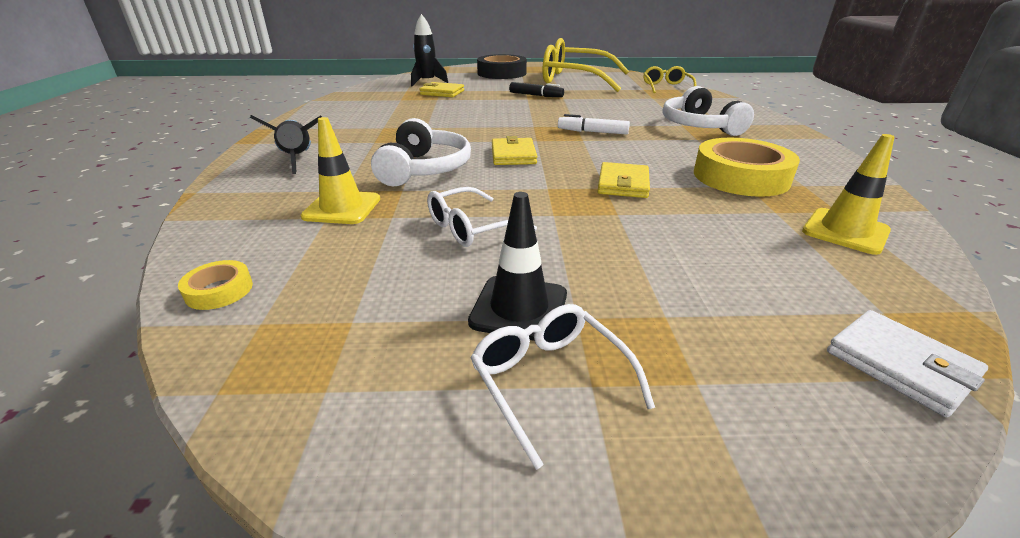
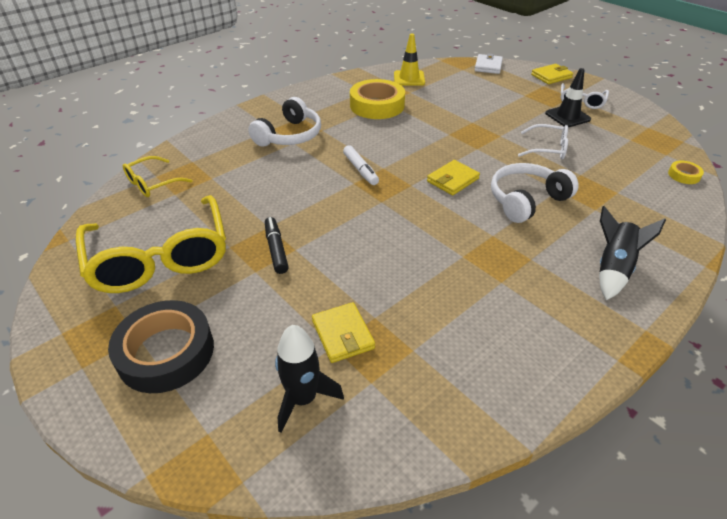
camera: 130 degrees left, 10 degrees up
(342, 208) = (605, 194): yellow traffic cone -> none
(623, 184) = (437, 130): yellow wallet -> yellow wallet (551, 76)

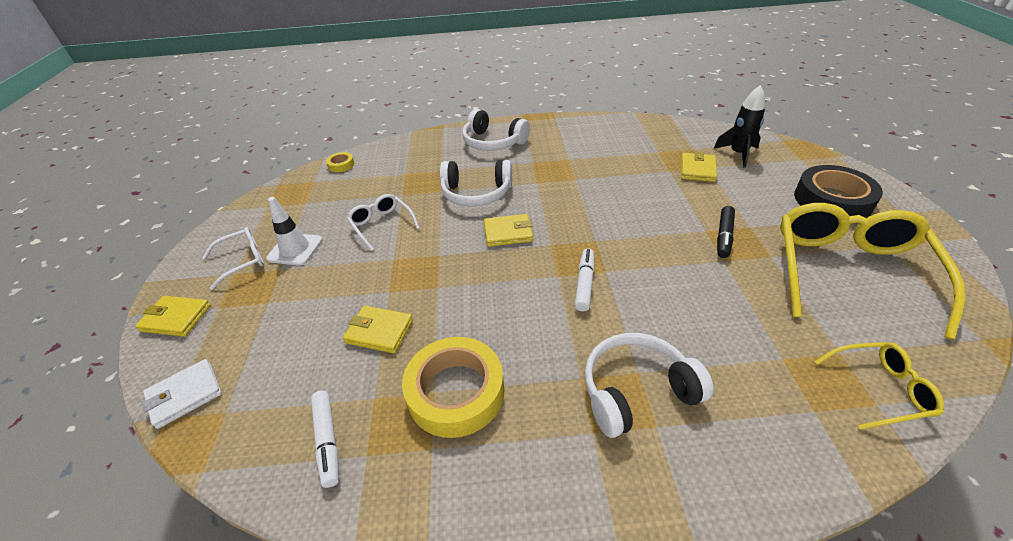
camera: 140 degrees left, 0 degrees up
(409, 78) = (327, 441): yellow traffic cone -> white marker
(446, 108) = (379, 331): none -> yellow wallet
(567, 116) = (295, 249): black traffic cone -> white traffic cone
(613, 268) = (493, 142): black rocket -> white headphones

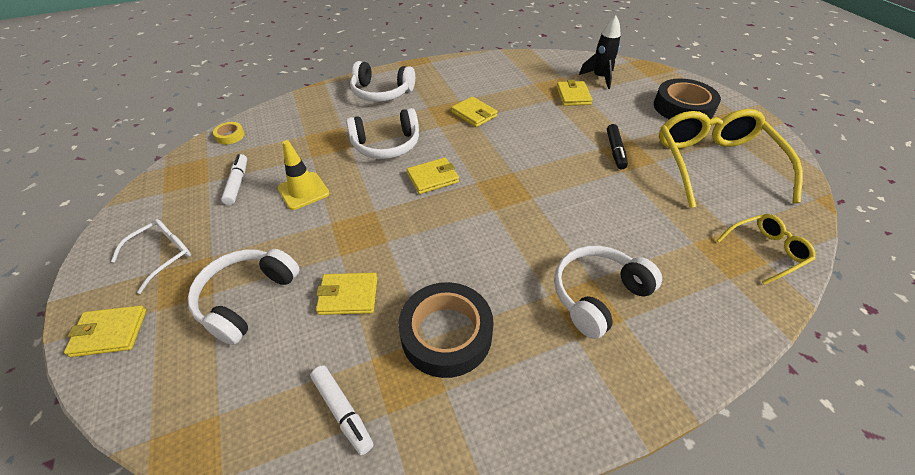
camera: 20 degrees left, 5 degrees up
(185, 395) = (162, 409): white wallet -> none
(292, 314) = (247, 299): none -> white headphones
(295, 249) = (219, 232): white traffic cone -> none
(382, 225) = (303, 191): white glasses -> yellow traffic cone
(456, 392) = (446, 334): yellow tape -> black tape
(578, 175) = (474, 114): none -> yellow wallet
(585, 283) = (519, 212): white marker -> white marker (238, 183)

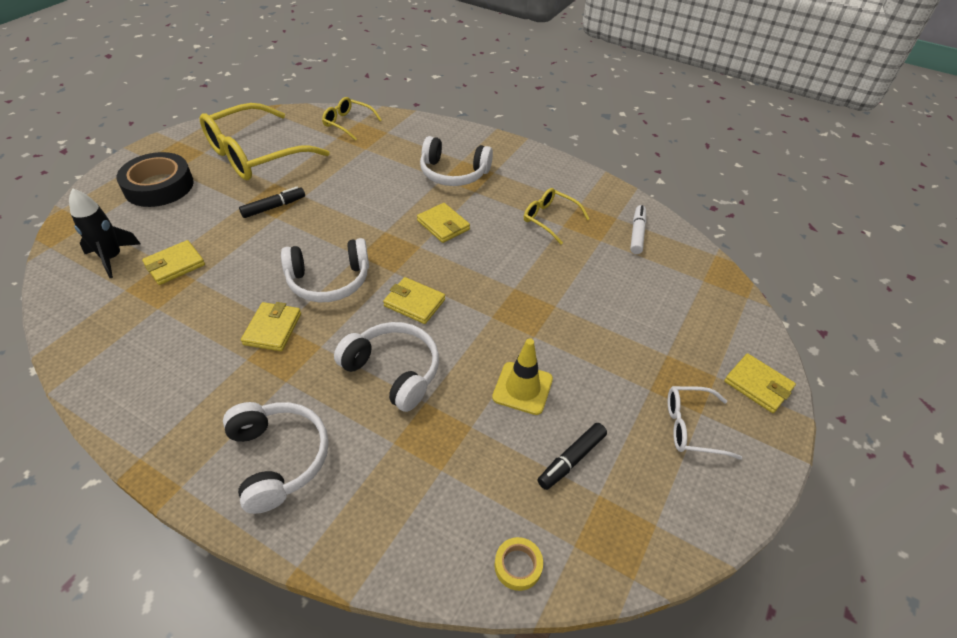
camera: 130 degrees left, 0 degrees up
(238, 183) = (571, 459): white marker -> black marker
(247, 299) = (645, 330): white headphones -> white headphones (329, 280)
(348, 296) = (579, 277): yellow wallet -> yellow wallet (443, 225)
(446, 334) = (549, 219): black tape -> yellow glasses

